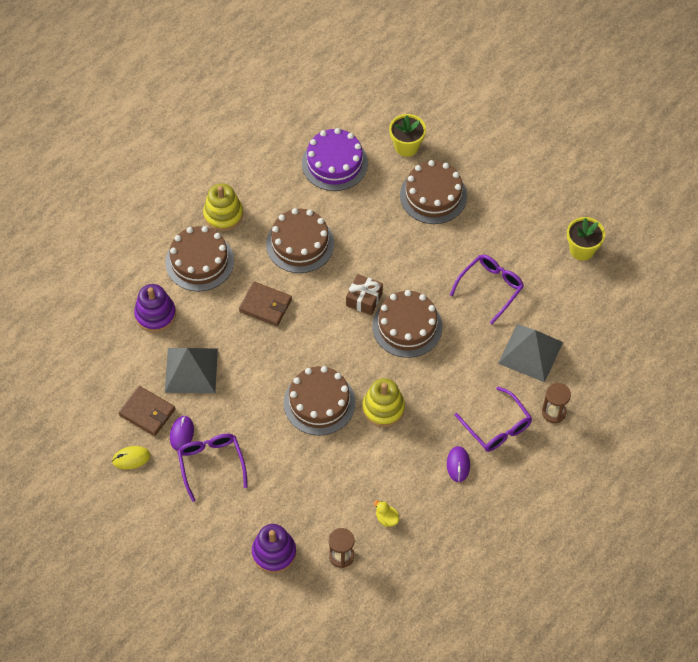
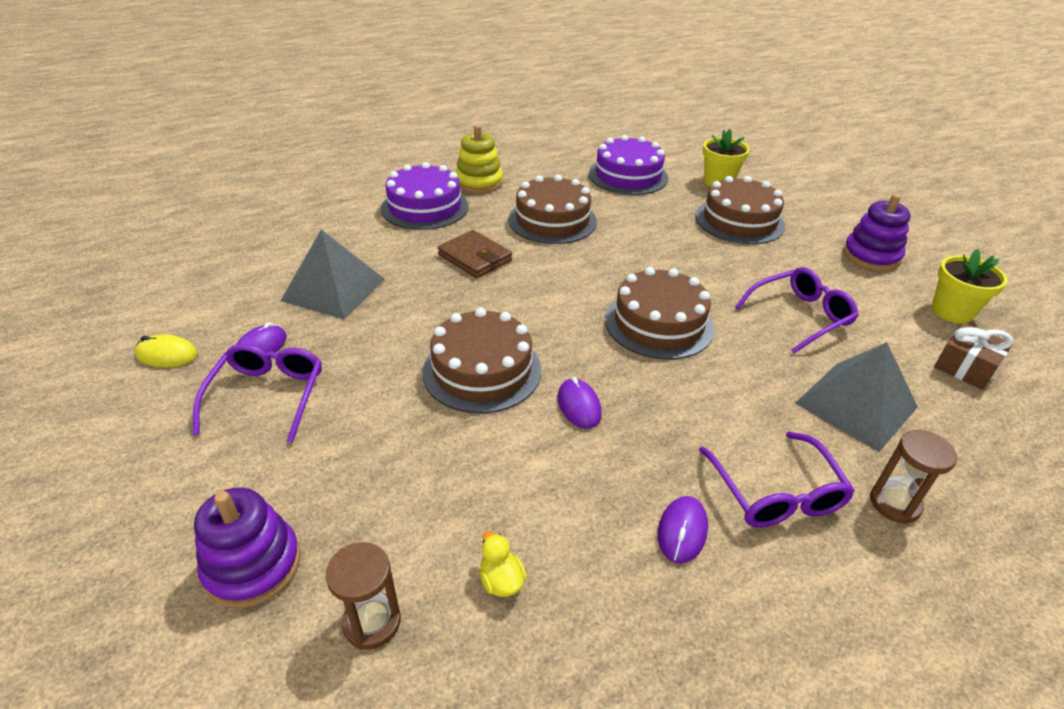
camera: 20 degrees right, 20 degrees down
(147, 412) = (239, 314): brown wallet -> none
(155, 314) = (337, 233): purple stacking toy -> purple stacking toy (871, 256)
(199, 261) = (425, 207): brown cake -> purple cake
(364, 299) = (608, 283): brown gift -> brown gift (965, 367)
(383, 408) = (579, 406): yellow stacking toy -> purple mouse

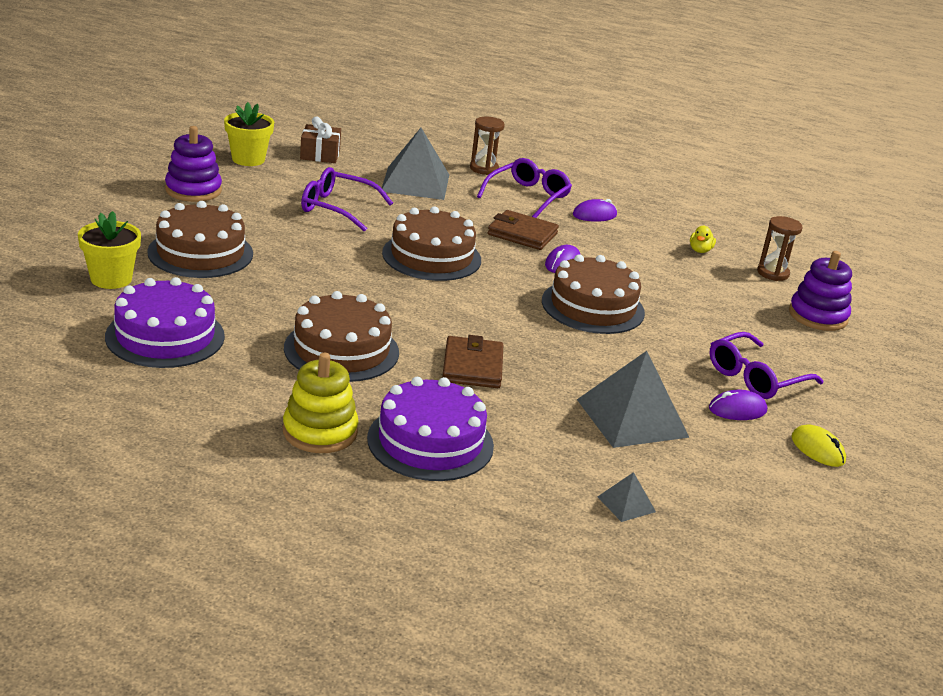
camera: 135 degrees left, 10 degrees down
(282, 238) = (626, 504): none -> grey pyramid
(667, 416) = (522, 234): none -> brown wallet

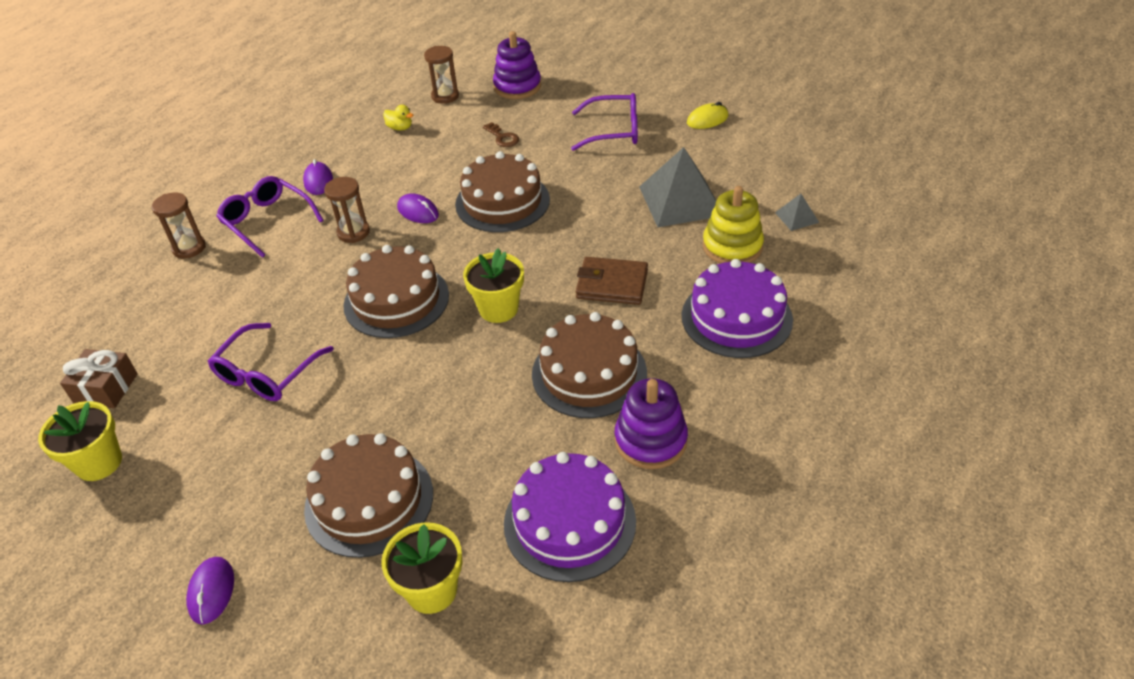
camera: 75 degrees left, 15 degrees up
(193, 190) = (184, 519): purple stacking toy -> purple stacking toy (650, 440)
(320, 432) = (734, 390): yellow stacking toy -> yellow stacking toy (732, 246)
(415, 182) = (212, 304): grey pyramid -> none
(426, 305) = (498, 309): none -> yellow flower pot
(522, 234) = (353, 232): brown wallet -> brown hourglass
(709, 307) = (502, 137): none -> brown key
(737, 410) = (661, 147): purple mouse -> purple mouse (211, 591)
(756, 377) = (613, 131): purple glasses -> purple glasses turned 60 degrees counterclockwise

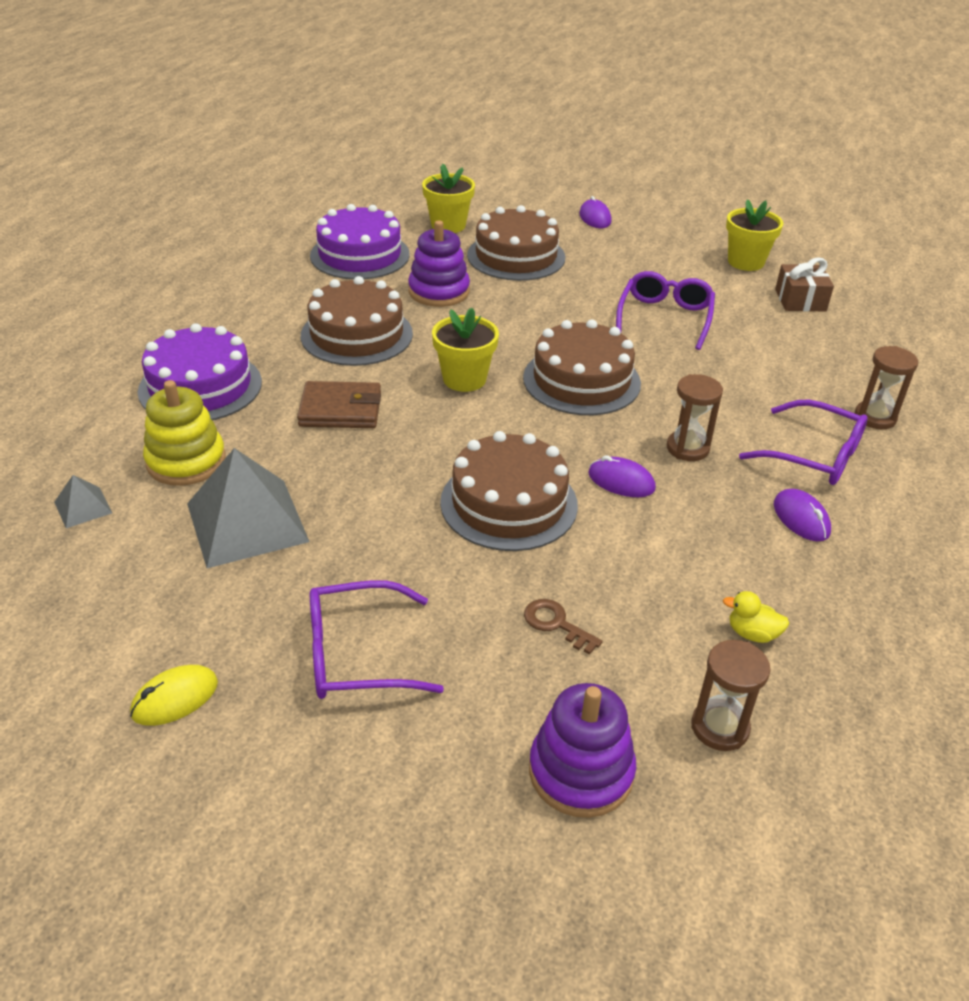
camera: 165 degrees right, 5 degrees down
(650, 440) = (298, 297): purple stacking toy -> purple stacking toy (439, 291)

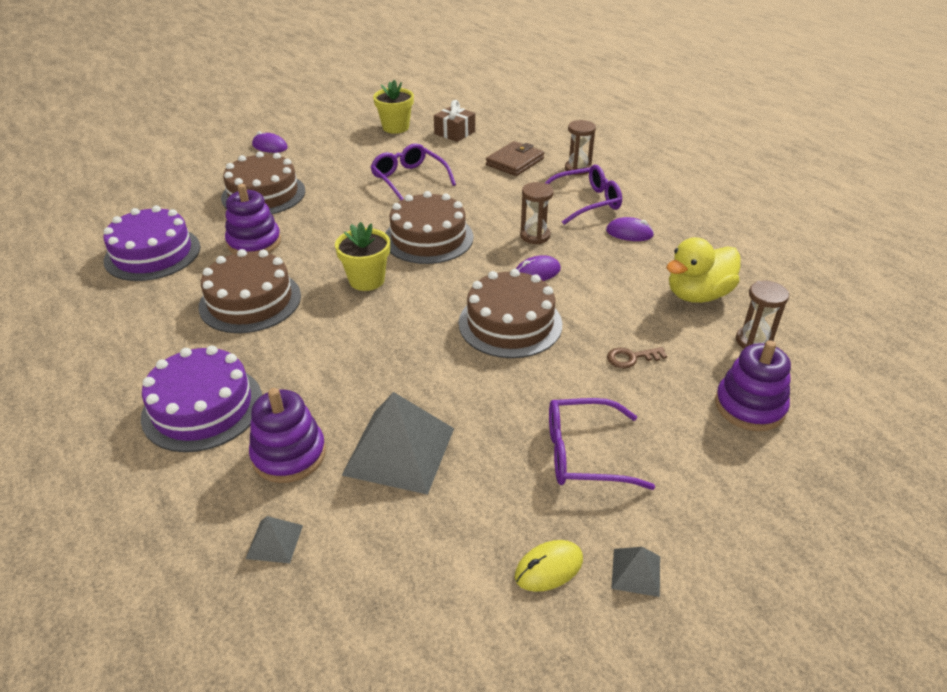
camera: 50 degrees left, 0 degrees up
(175, 698) = (549, 568): yellow mouse -> yellow mouse turned 60 degrees clockwise
(186, 461) = (289, 455): yellow stacking toy -> purple stacking toy
(217, 771) = (636, 572): none -> grey pyramid
(340, 410) = (328, 348): brown wallet -> brown wallet (515, 162)
(358, 654) = (585, 454): purple glasses -> purple glasses turned 60 degrees clockwise
(448, 225) = (181, 200): yellow flower pot -> none
(752, 633) = (698, 295): yellow duck -> yellow duck, size x2.19

